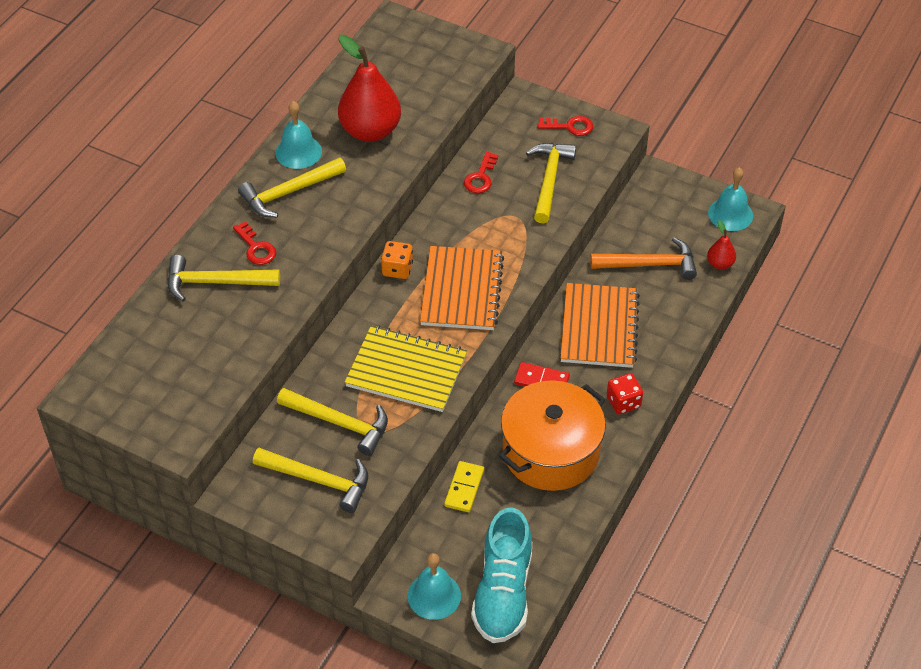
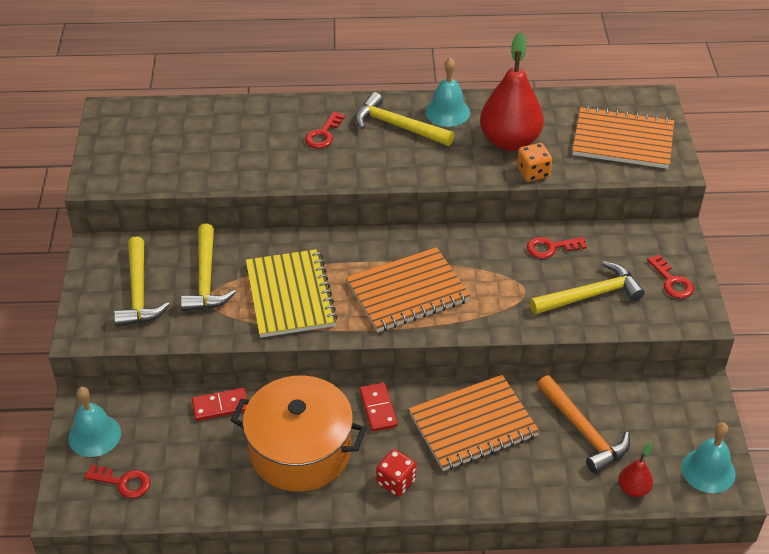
camera: 60 degrees right, 5 degrees down
(215, 283) = (269, 129): yellow hammer -> none
(397, 269) = (398, 241): orange dice -> orange dice (533, 173)
(426, 63) = (623, 140): none -> orange notebook
(464, 488) = (220, 406): yellow domino -> red domino
(503, 592) = (123, 482): turquoise shoe -> red key

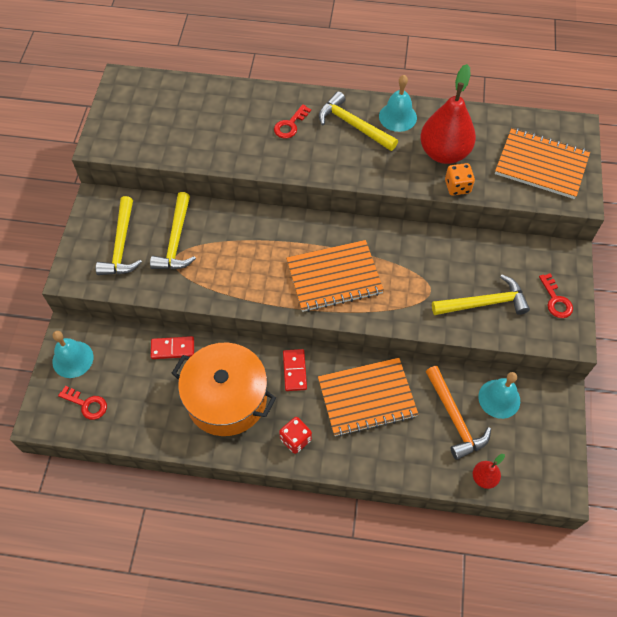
camera: 10 degrees right, 15 degrees up
(290, 295) = (239, 266): yellow notebook -> none
(551, 248) = (460, 252): red key -> none
(708, 470) = (549, 471): turquoise bell -> turquoise bell (499, 398)

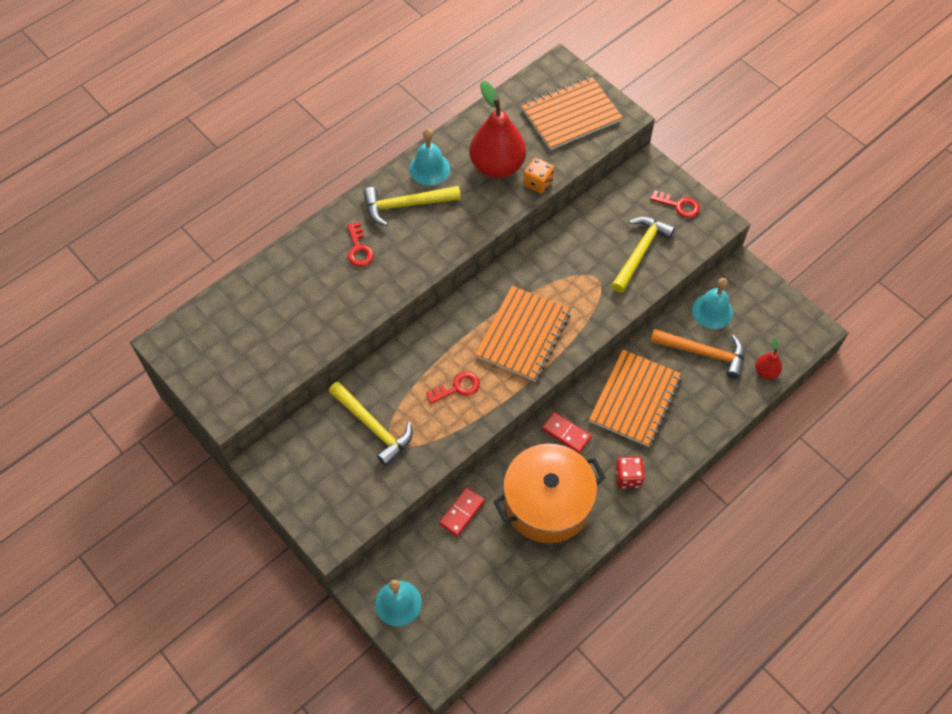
camera: 50 degrees left, 0 degrees up
(87, 404) = (456, 620): red key -> red key (457, 388)
(121, 245) = (335, 474): yellow hammer -> none

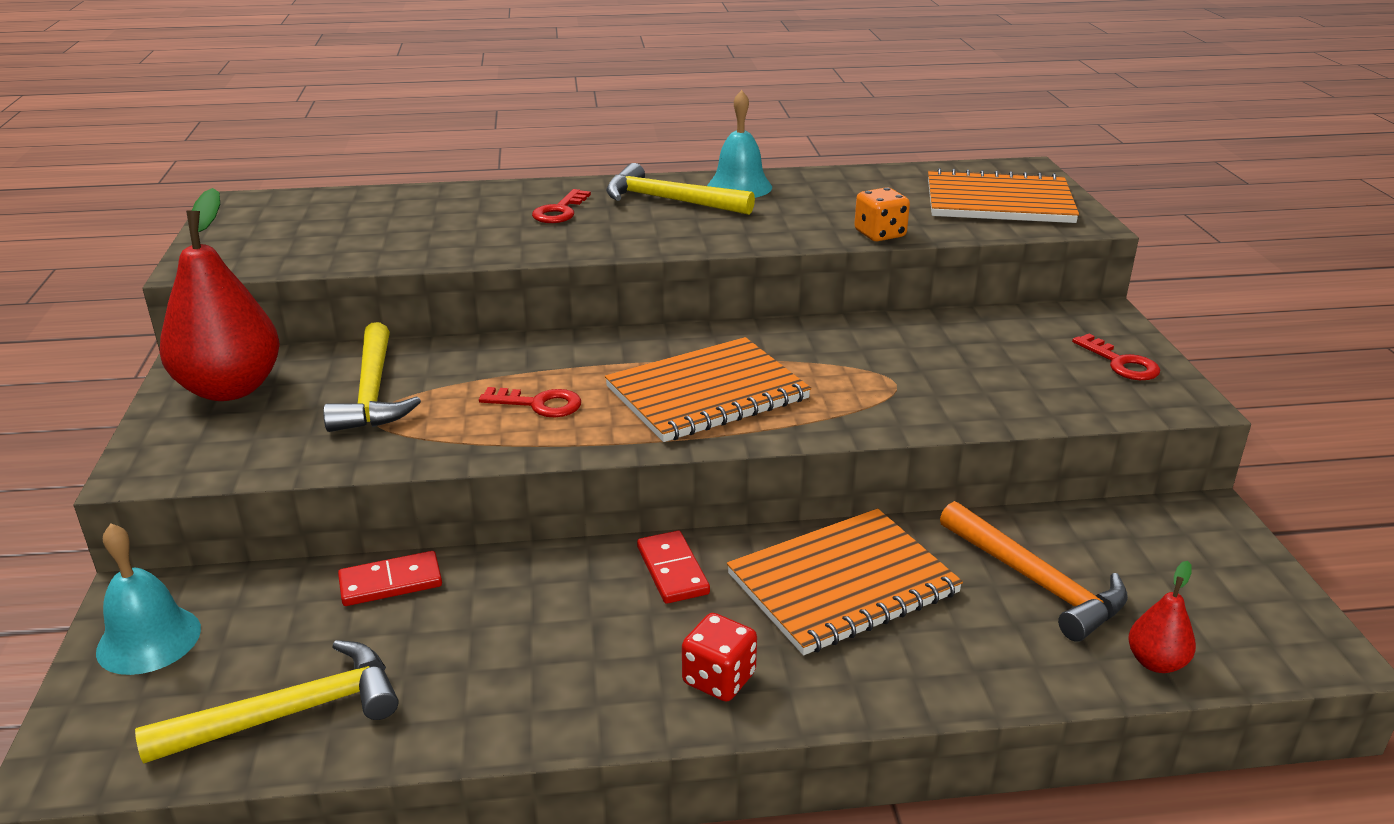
camera: 35 degrees right, 30 degrees down
(497, 166) = (836, 208): red pear -> red pear (230, 388)
(547, 503) = (536, 640): orange pot -> none
(640, 252) = (1001, 383): yellow hammer -> yellow hammer (290, 713)
(712, 311) = (1101, 539): turquoise bell -> none

